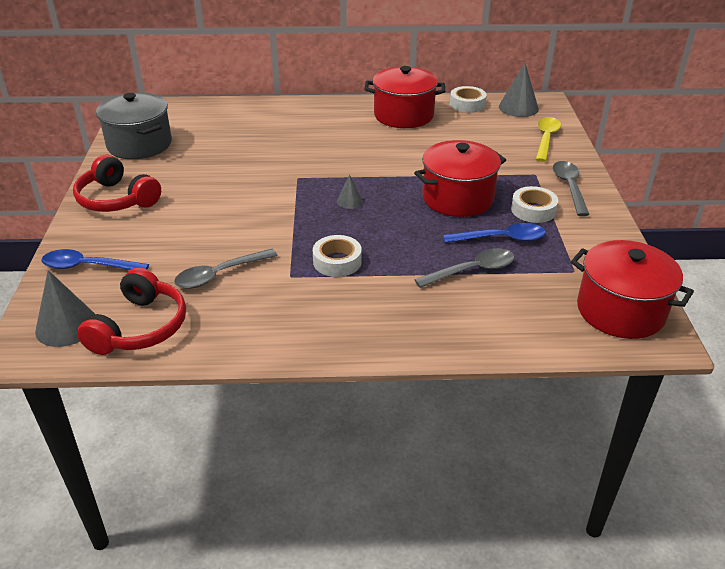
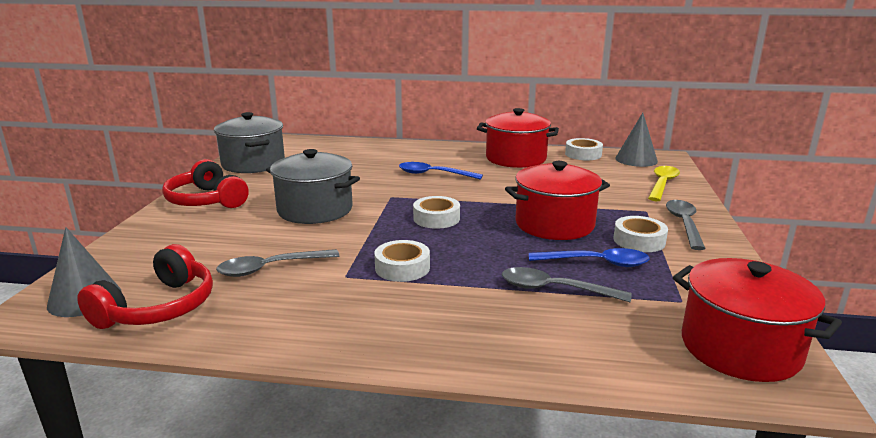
camera: 10 degrees right, 15 degrees down
(88, 267) = (143, 250): blue spoon -> blue spoon (434, 174)
(230, 201) = (315, 210): none -> grey pot
(349, 201) = (436, 218): grey cone -> white tape
(472, 270) = (555, 289): grey spoon -> grey spoon turned 150 degrees counterclockwise

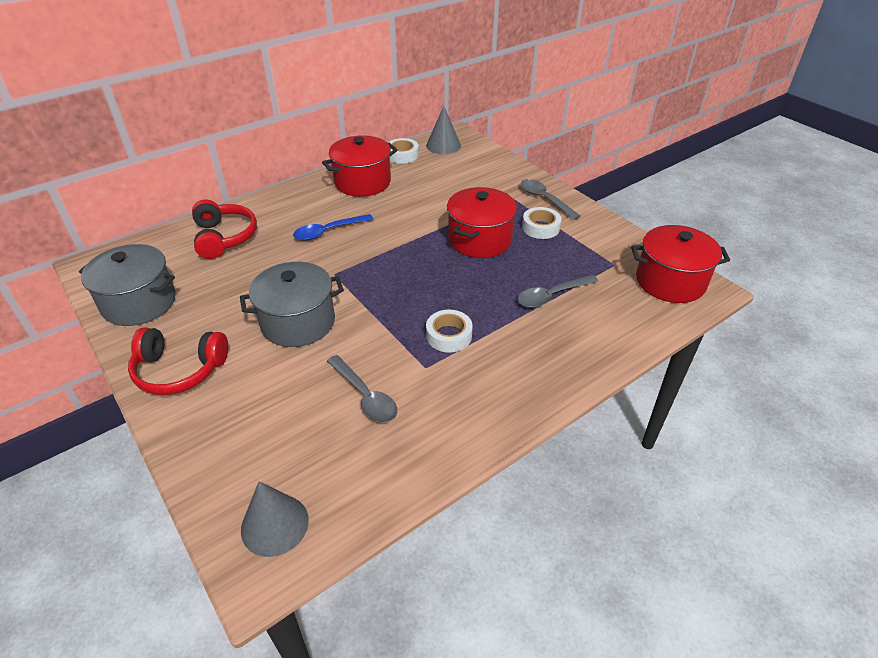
camera: 45 degrees left, 20 degrees up
(158, 307) = (348, 485): red headphones -> red headphones (224, 237)
(271, 268) = (365, 396): grey spoon -> grey spoon turned 60 degrees counterclockwise
(436, 218) = (401, 277): white tape -> none
(596, 263) = (544, 260): blue spoon -> none
(662, 184) = (489, 165): yellow spoon -> none

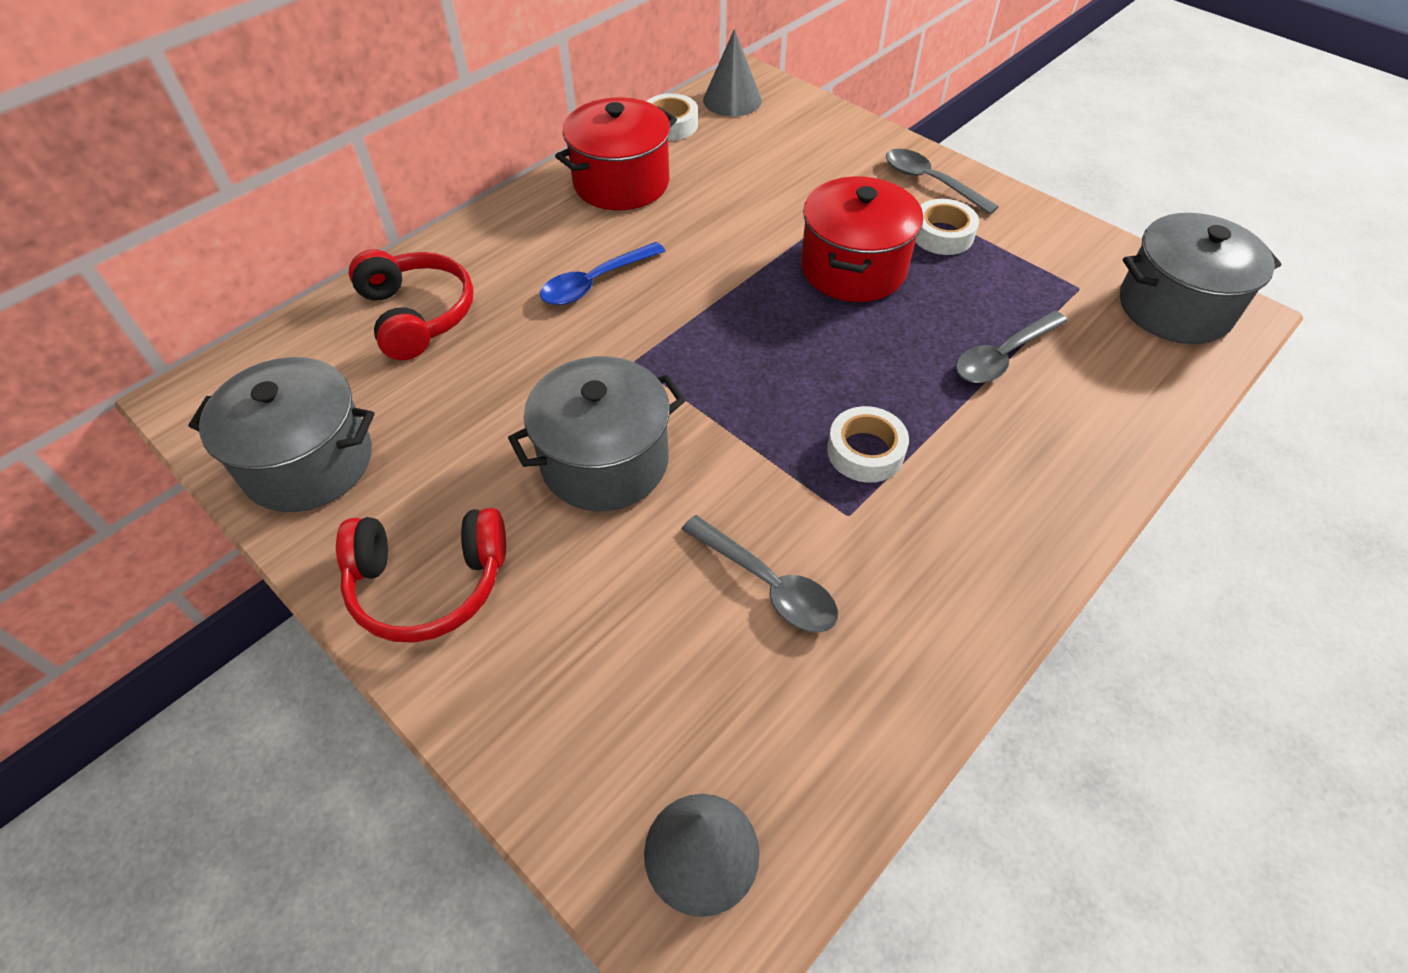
camera: 10 degrees left, 10 degrees up
(670, 281) = (1174, 307): red pot -> grey pot

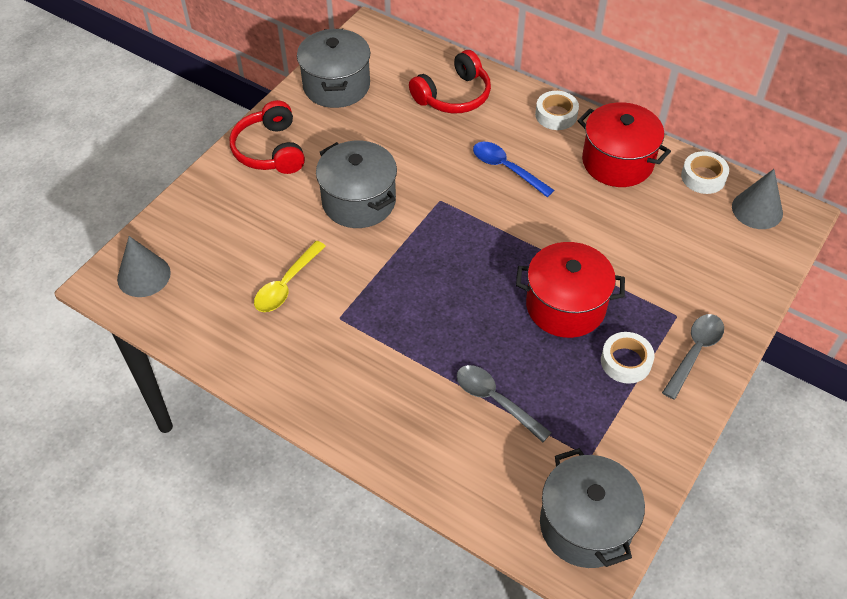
camera: 80 degrees right, 0 degrees up
(767, 584) = (286, 284): grey spoon -> yellow spoon
(865, 451) = (389, 323): white tape -> white tape (556, 115)

